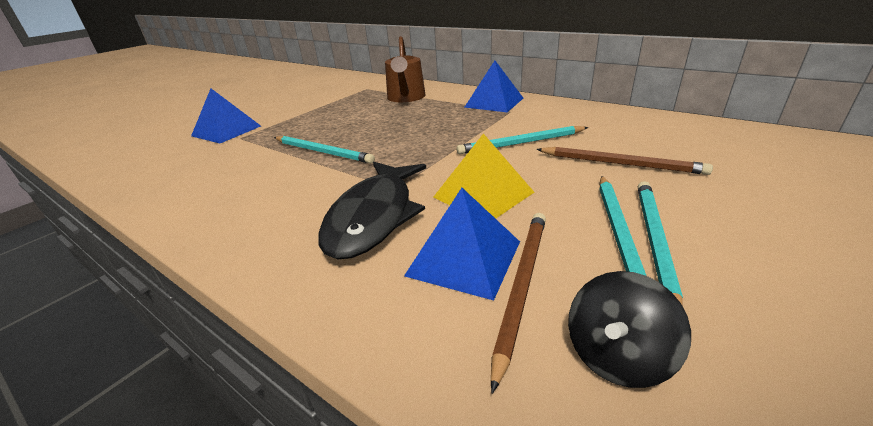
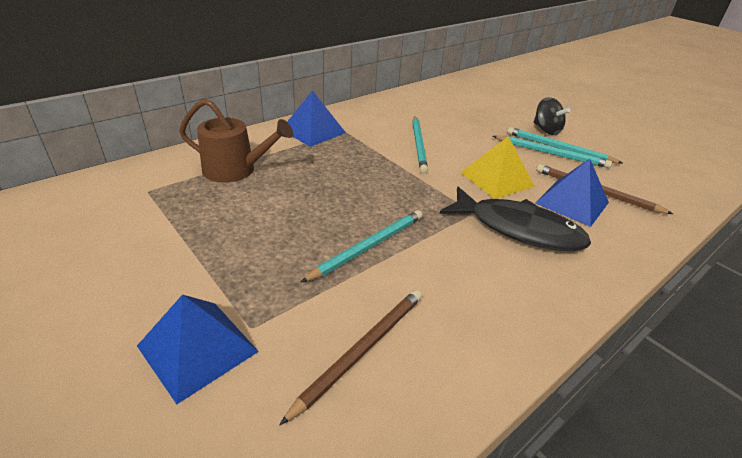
camera: 80 degrees left, 5 degrees up
(617, 356) = (639, 183): black spinning top -> black spinning top (546, 130)
(620, 164) = (471, 127): brown pencil -> brown pencil (361, 350)

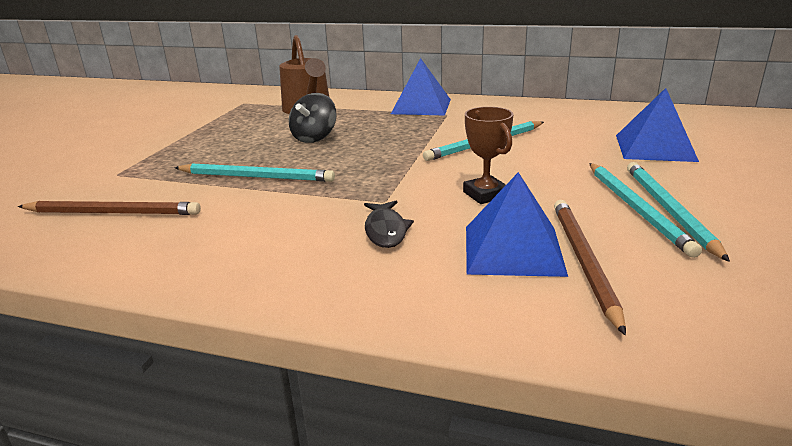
camera: 60 degrees right, 10 degrees down
(197, 348) = (85, 168): blue pyramid -> blue pyramid (654, 148)
(496, 179) = (485, 194): yellow pyramid -> brown trophy
(518, 229) = (385, 230): black fish -> black fish, size x0.48
(546, 130) = (711, 190): black spinning top -> black spinning top (314, 138)

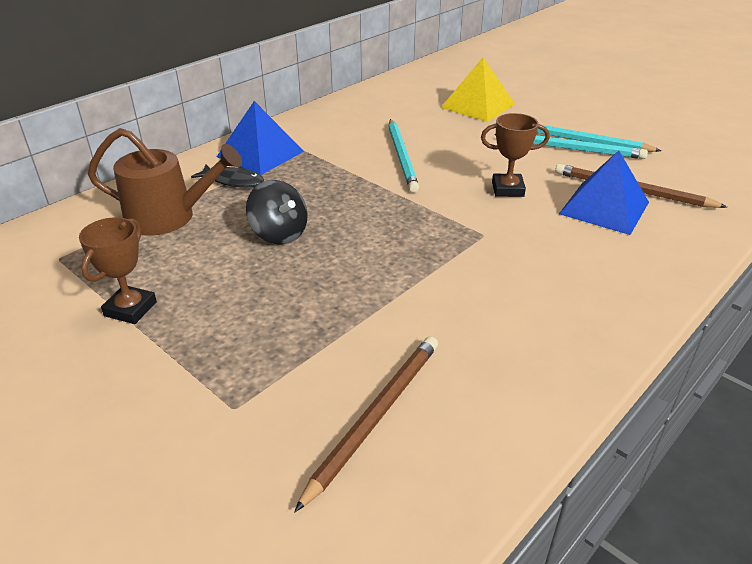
camera: 65 degrees left, 10 degrees up
(202, 128) = (130, 309): none -> brown trophy
(256, 177) = (361, 293): turquoise pencil -> none
(385, 230) = (542, 248): black fish -> black fish (233, 181)
(654, 148) = (478, 105): blue pyramid -> yellow pyramid

